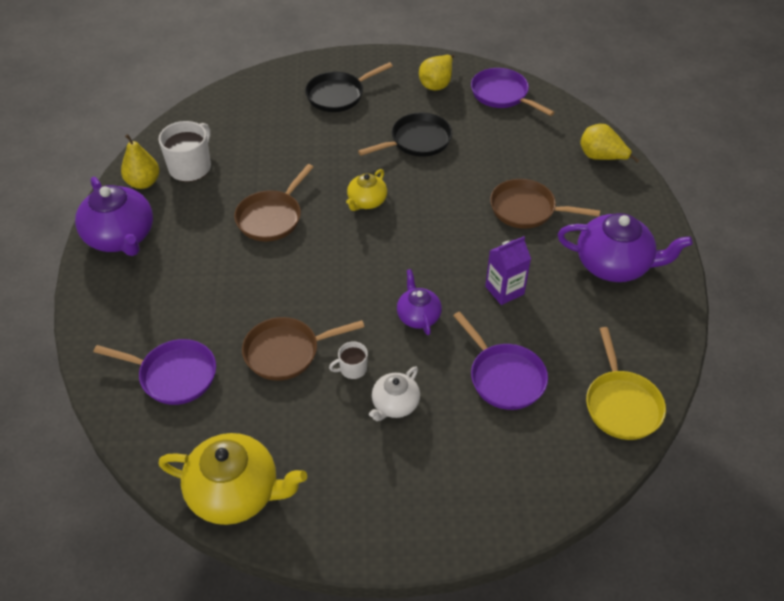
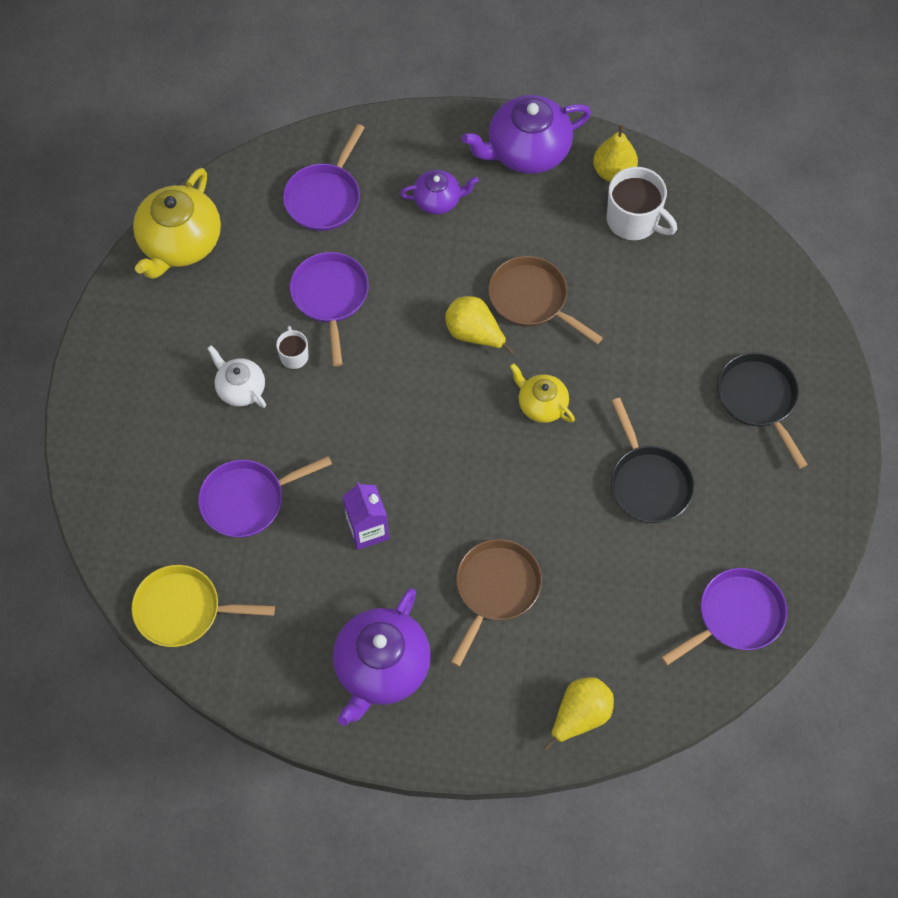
camera: 100 degrees right, 15 degrees up
(287, 352) = (330, 298): brown pan -> purple pan
(418, 316) = (350, 430): purple teapot -> purple teapot (438, 200)
(437, 84) = (770, 531): yellow pear -> yellow pear (474, 334)

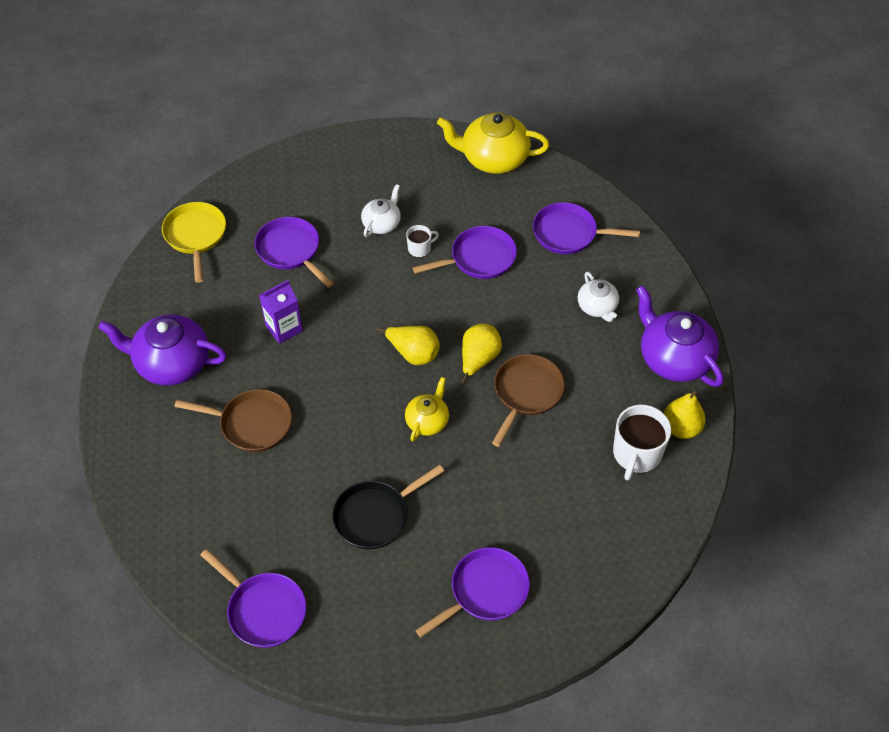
camera: 75 degrees right, 10 degrees down
(438, 200) = (597, 307): purple teapot -> white teapot
(580, 715) = (153, 506): yellow pear -> yellow pear (413, 353)
(758, 399) = (485, 591): black pan -> purple pan

